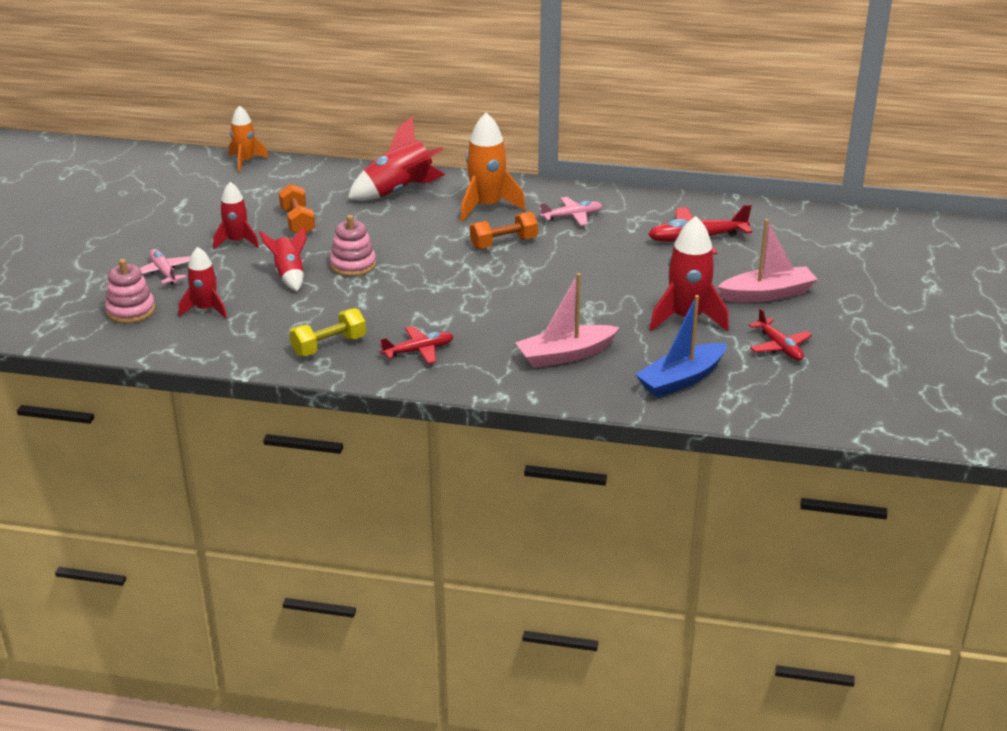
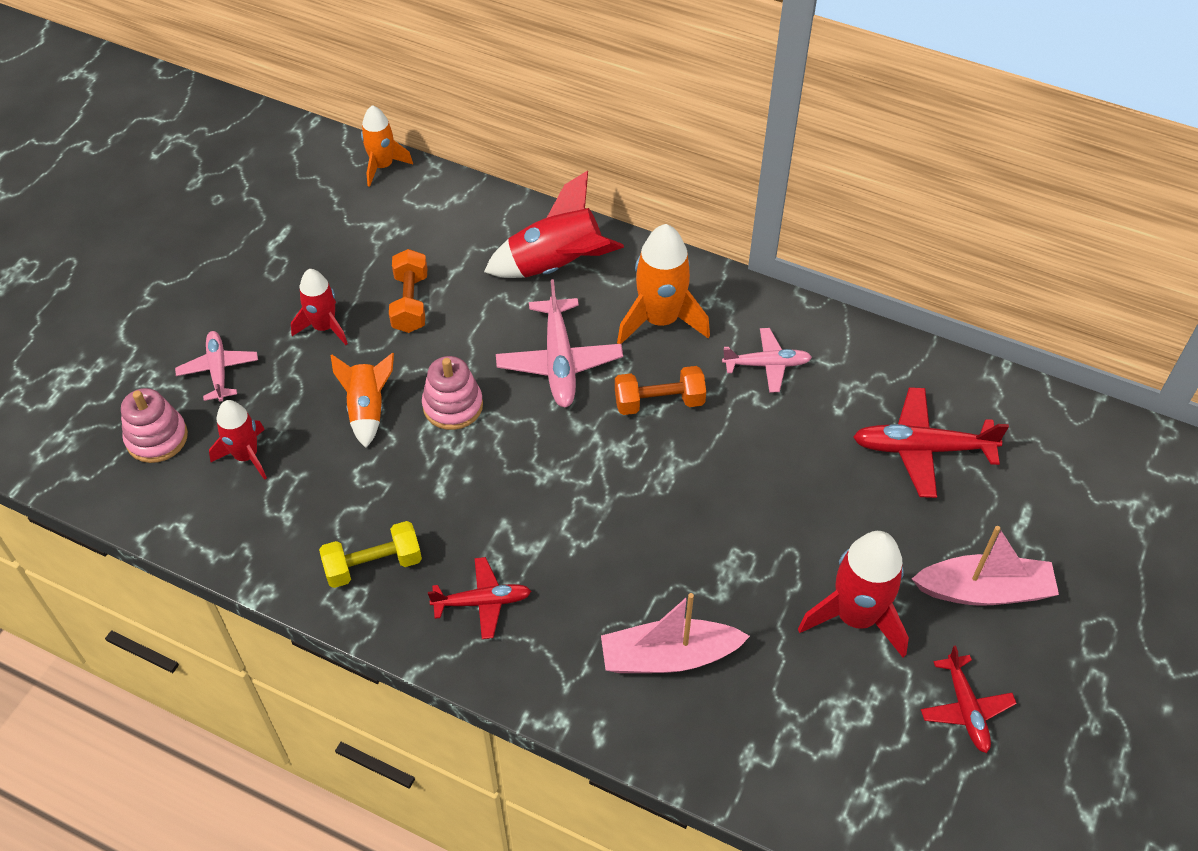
camera: 15 degrees right, 20 degrees up
(289, 275) = (367, 409): red rocket -> orange rocket
(422, 234) = (559, 361): none -> pink plane
(681, 379) = (807, 746): blue boat -> none

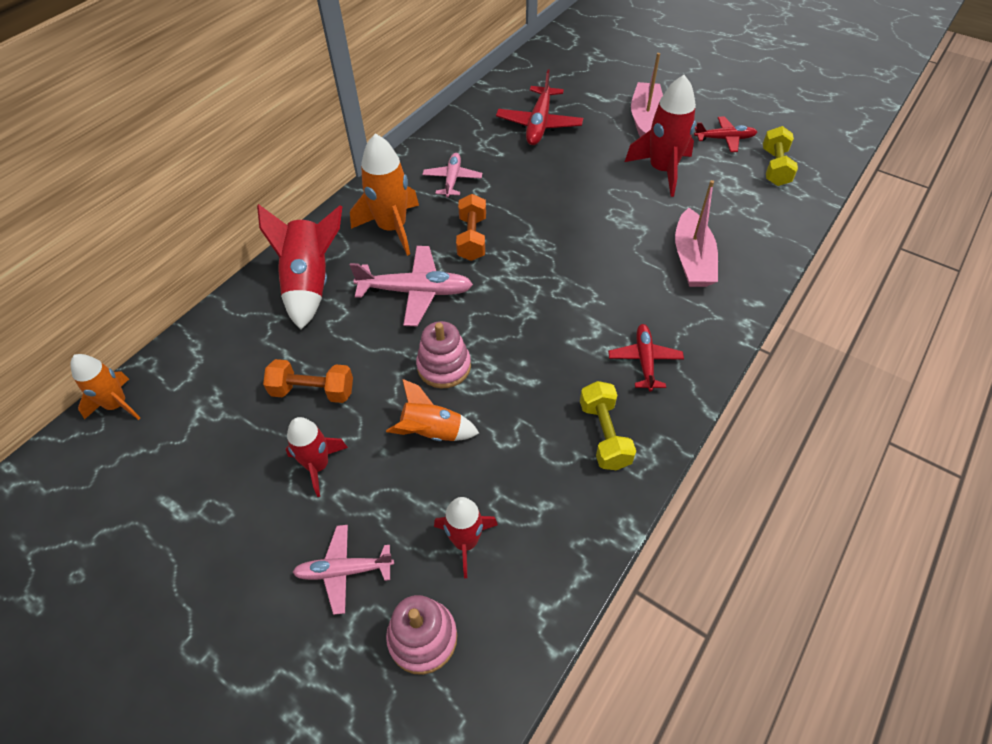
camera: 80 degrees left, 0 degrees up
(910, 783) = (774, 167): none -> yellow dumbbell

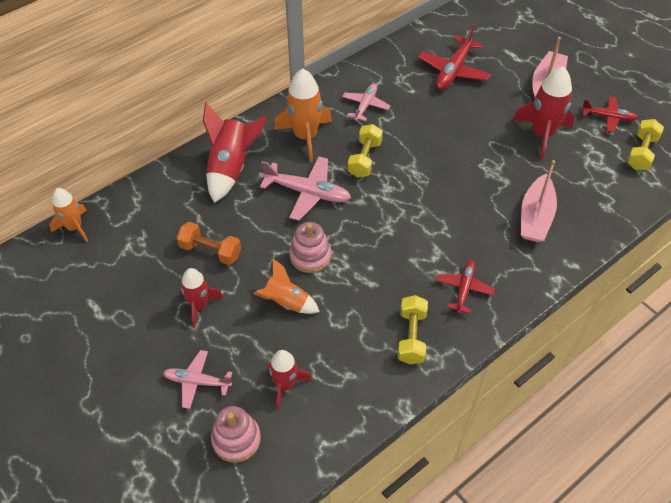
camera: 15 degrees right, 0 degrees up
(472, 238) = (365, 159): orange dumbbell -> yellow dumbbell

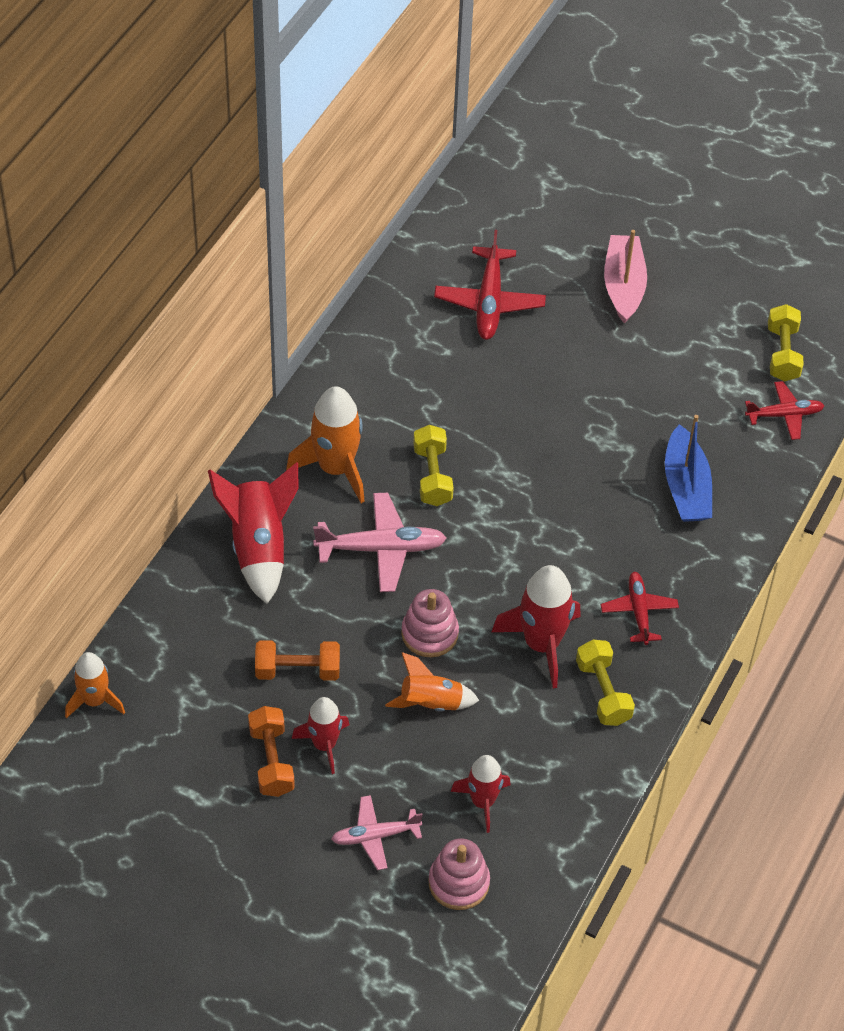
camera: 25 degrees left, 0 degrees up
(159, 304) = (271, 761): none -> orange dumbbell
(365, 105) = (394, 395): pink plane -> none
(535, 217) = (686, 487): pink boat -> blue boat
(542, 134) = (648, 366): red rocket -> red rocket (541, 644)
(608, 117) = (722, 313): red plane -> red plane (784, 415)

